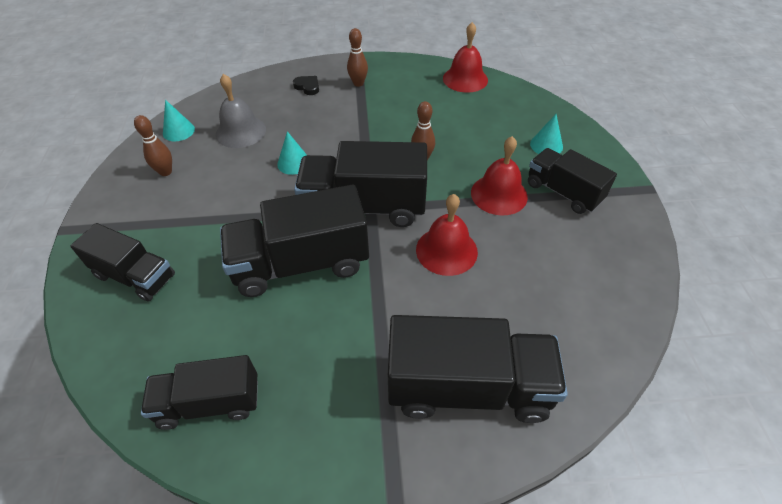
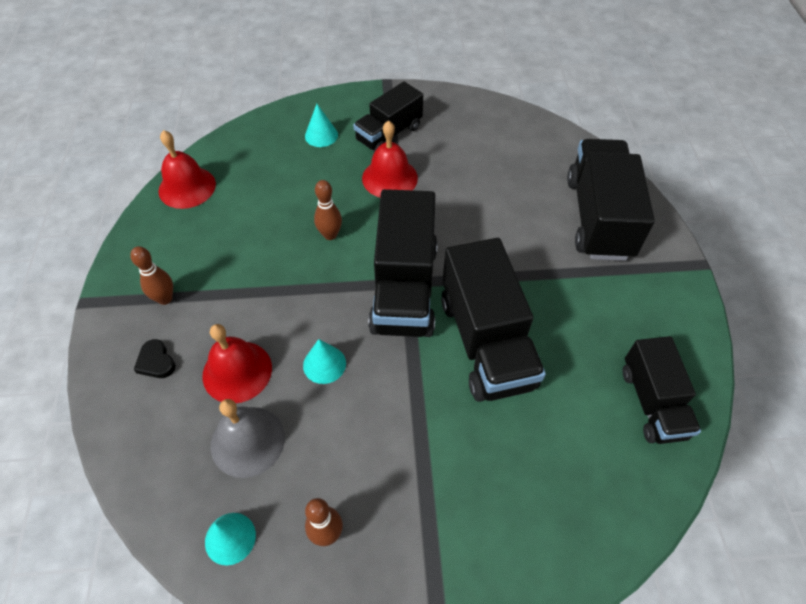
camera: 90 degrees left, 5 degrees up
(135, 276) = (516, 520): black truck -> none
(307, 87) = (156, 362): black heart -> black heart turned 75 degrees counterclockwise
(446, 250) = (462, 222): red bell -> red bell (237, 371)

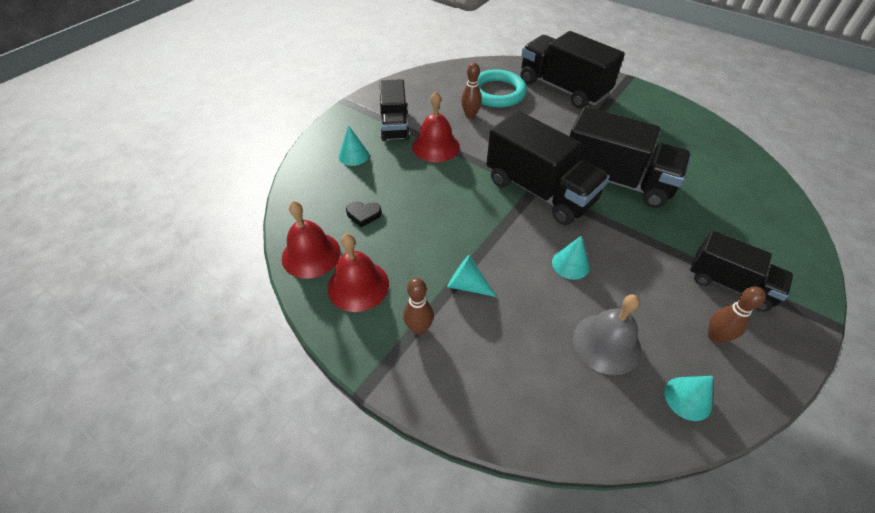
camera: 50 degrees left, 5 degrees down
(156, 362) = (481, 367): black heart -> black heart (363, 215)
(235, 302) = (467, 285): none -> turquoise cone
(237, 371) = (536, 317): red bell -> red bell (358, 285)
(330, 235) = (455, 200): brown bowling pin -> brown bowling pin (470, 115)
(525, 171) = (497, 92): none -> turquoise ring
(652, 402) = (708, 144): black truck -> black truck (729, 284)

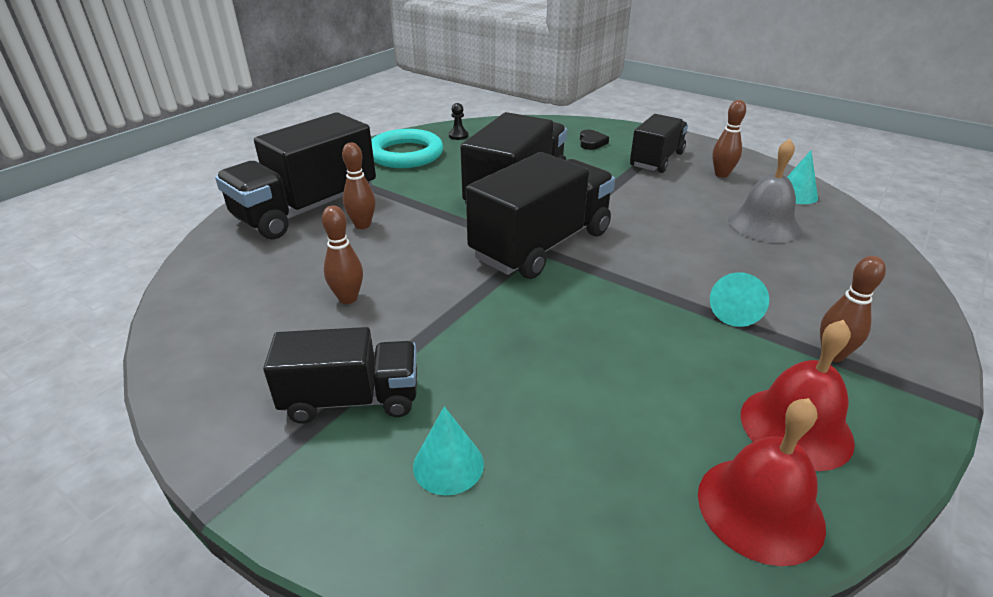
camera: 90 degrees left, 15 degrees down
(363, 215) = (630, 432): black heart -> black heart (591, 142)
(436, 146) = (432, 340): red bell -> none
(497, 92) = (289, 267): turquoise ring -> turquoise ring (405, 154)
(548, 112) = (362, 225): none -> brown bowling pin
(570, 264) = (665, 234): turquoise cone -> none
(717, 146) = (458, 136): none -> black pawn

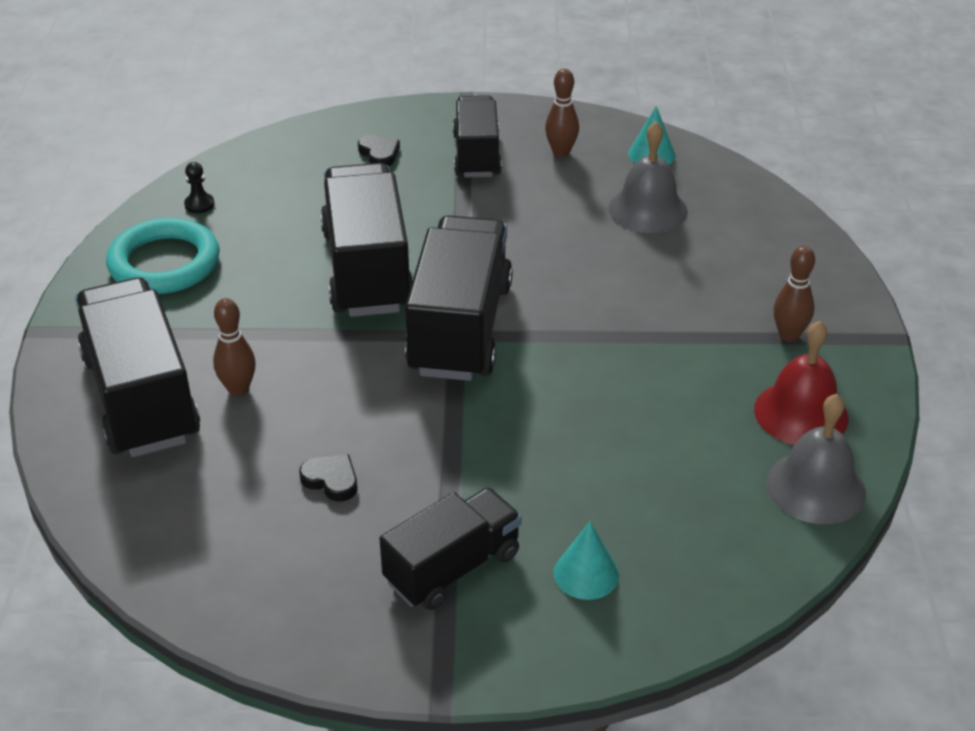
camera: 35 degrees left, 5 degrees up
(307, 209) = (141, 398): black truck -> black truck turned 150 degrees clockwise
(348, 298) = (331, 480): brown bowling pin -> black heart
(735, 311) = (690, 326): turquoise cone -> none
(760, 508) = (816, 487): red bell -> grey bell

